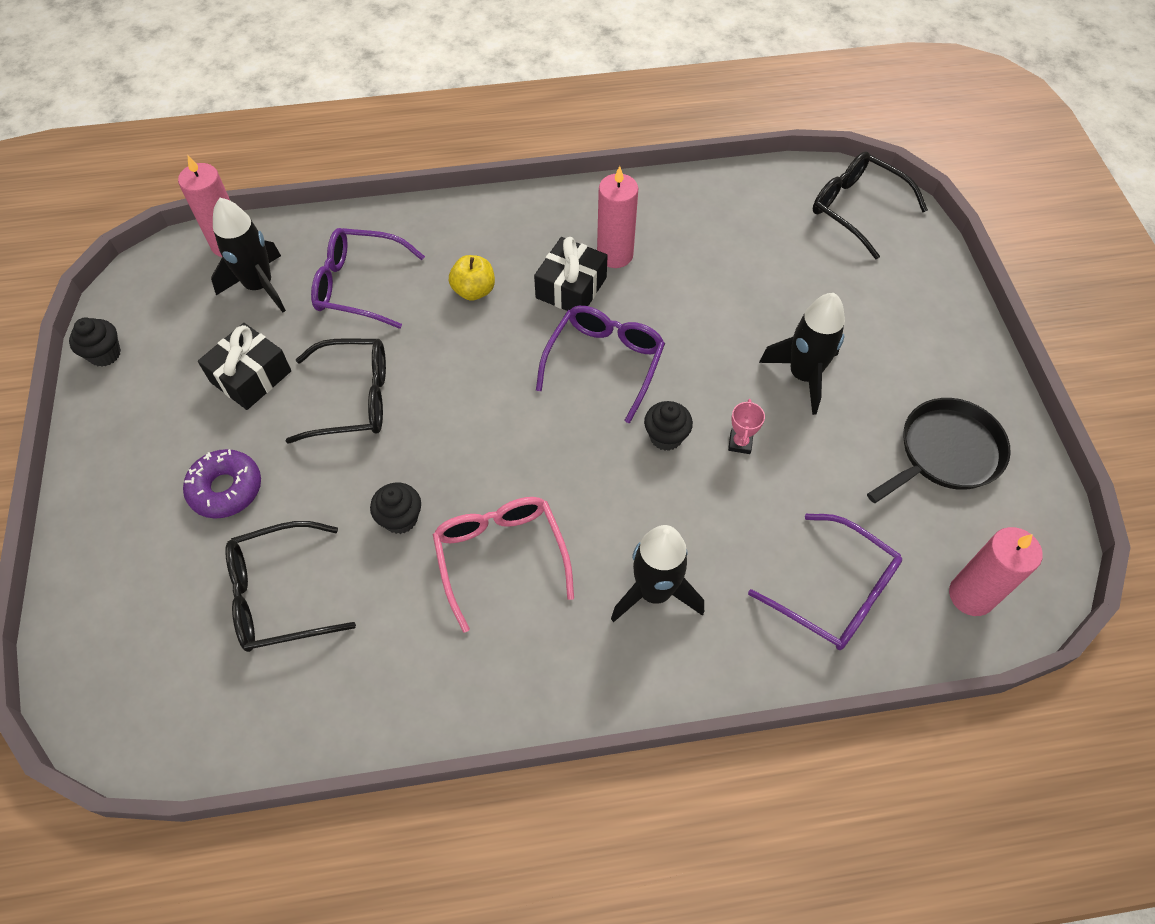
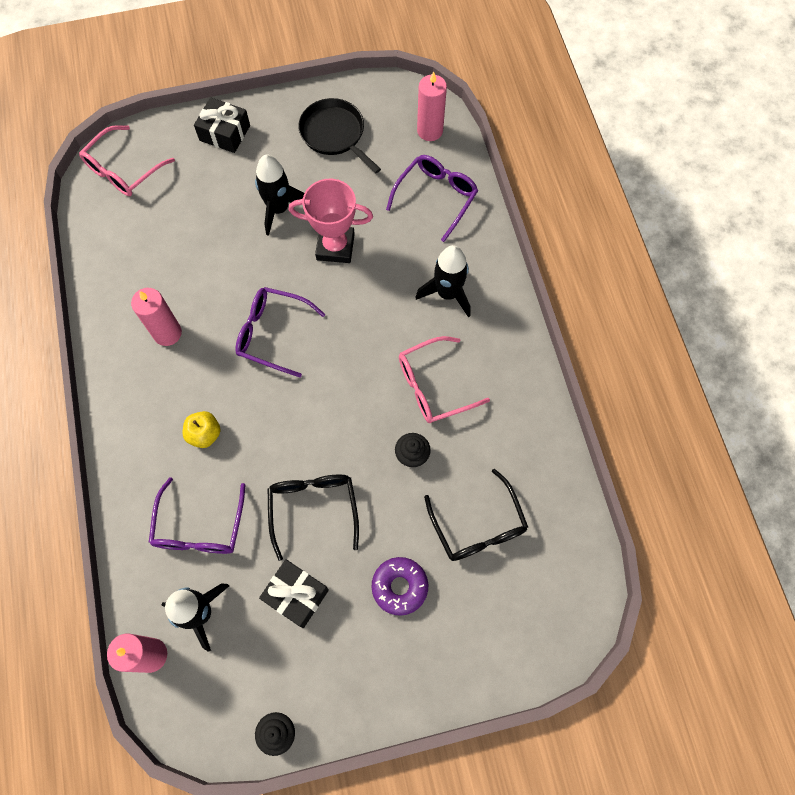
camera: 95 degrees left, 10 degrees up
(571, 288) = (201, 362): black gift -> black gift (225, 133)
(666, 437) = (333, 291): black cupcake -> none
(740, 443) = (335, 247): pink trophy -> pink trophy, size x2.32
(856, 209) = (123, 170): black glasses -> pink glasses

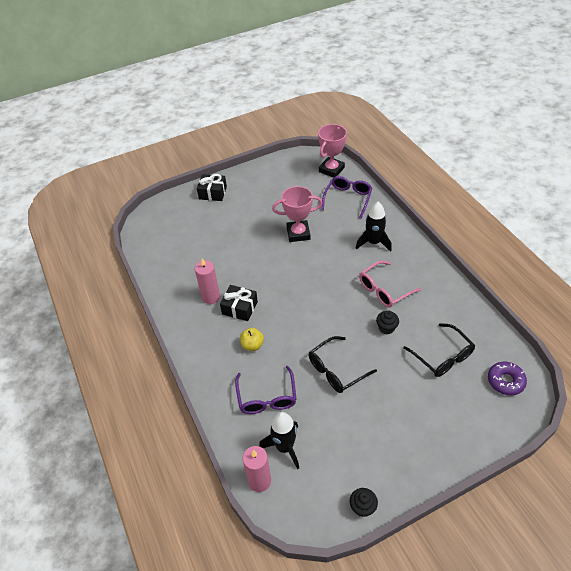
camera: 10 degrees left, 20 degrees down
(123, 170) = (157, 222): pink glasses -> none
(272, 333) = (276, 284): purple glasses -> none
(279, 209) = (258, 222): black rocket -> none
(296, 595) = (344, 422): black gift -> black gift (240, 308)
(313, 508) = (336, 370): black glasses -> black glasses turned 105 degrees counterclockwise
(334, 134) = (277, 181): black pan -> none
(399, 587) = (408, 401): purple donut -> purple donut (505, 381)
(430, 131) = (331, 170): pink candle -> pink trophy

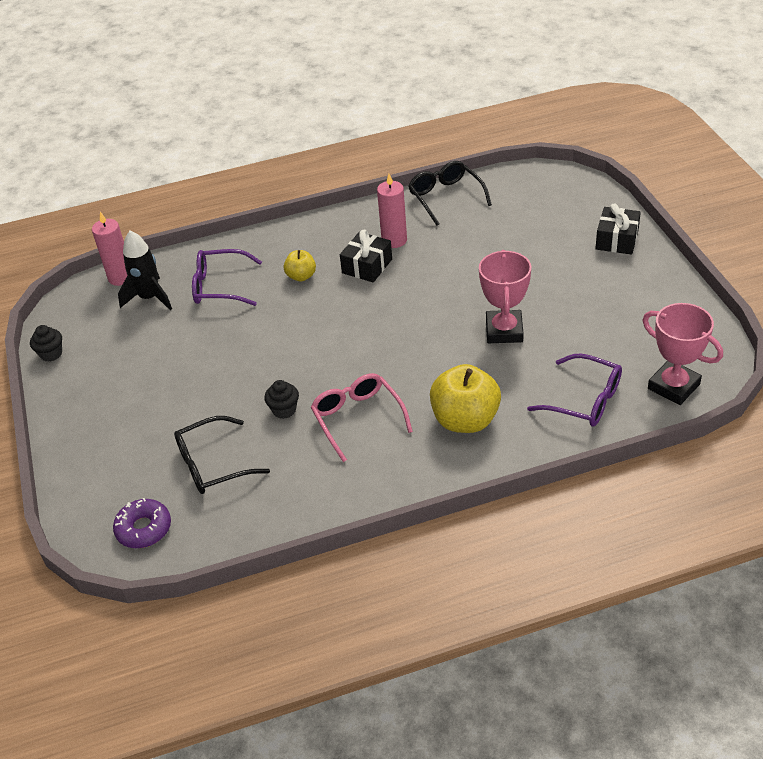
camera: 100 degrees right, 5 degrees down
(336, 370) = (233, 350): black glasses -> black glasses (445, 197)
(373, 242) = (465, 420): black rocket -> yellow apple

